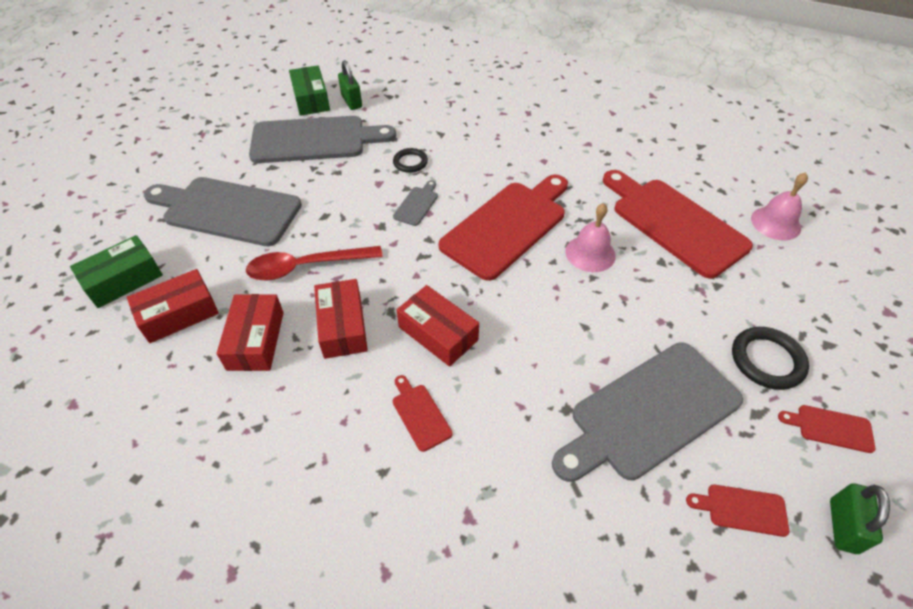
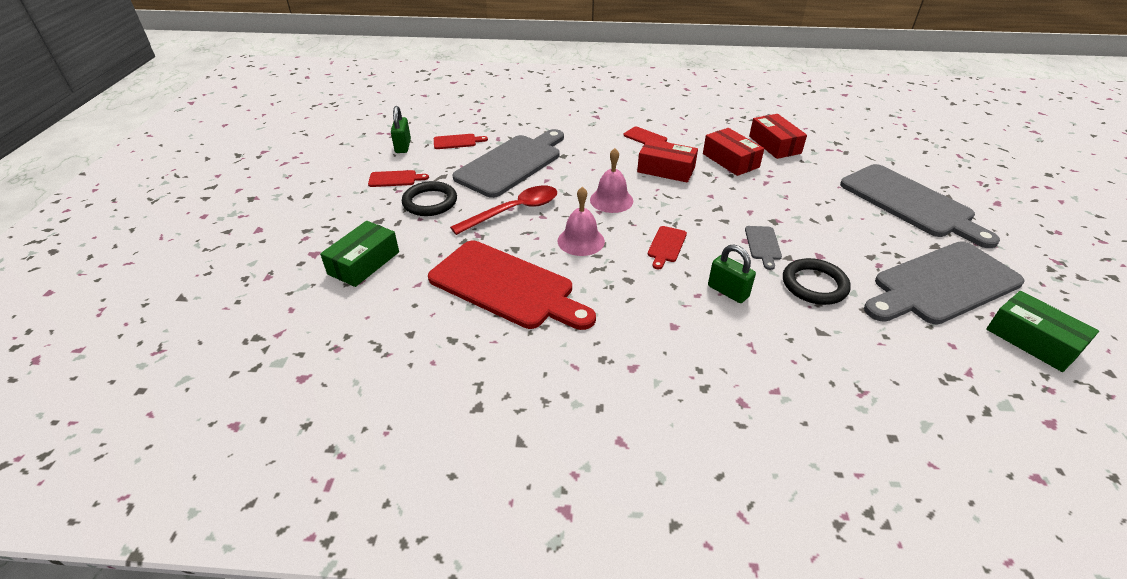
camera: 160 degrees right, 10 degrees down
(123, 280) = (901, 151): green box -> green box (364, 263)
(179, 314) = (838, 145): red box -> none
(227, 210) = (910, 203): grey cutting board -> grey cutting board turned 60 degrees clockwise
(306, 267) = (795, 183): red spoon -> red spoon (514, 211)
(351, 102) = (981, 351): green padlock -> green padlock (728, 291)
(410, 162) = (814, 285): black ring -> black ring, size x1.56
(507, 226) = (666, 246): red cutting board -> red cutting board, size x0.41
(775, 223) = (395, 313): pink bell -> pink bell (611, 200)

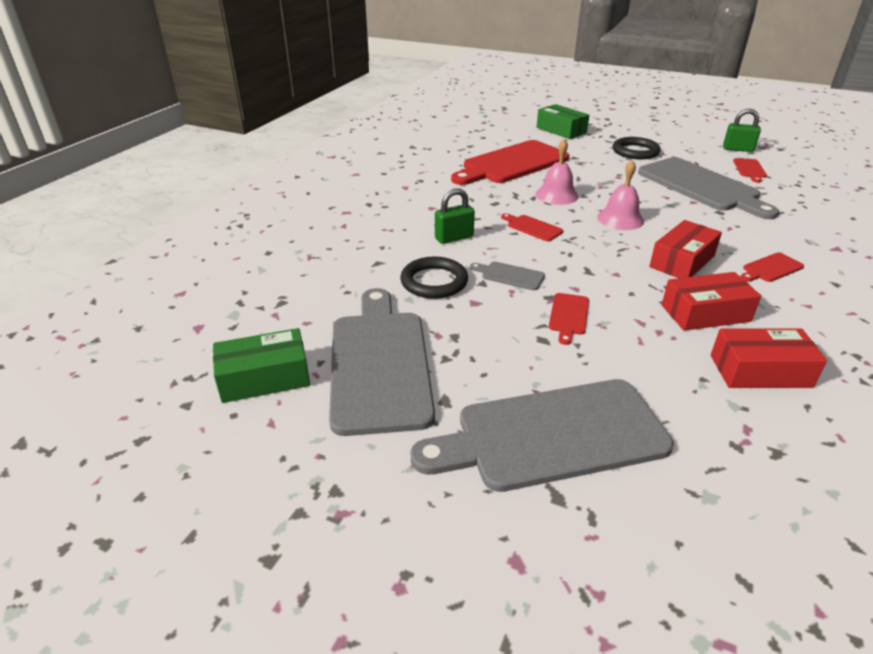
camera: 110 degrees right, 5 degrees down
(395, 179) = (676, 143): red cutting board -> red cutting board (568, 316)
(514, 211) = (612, 177): red spoon -> none

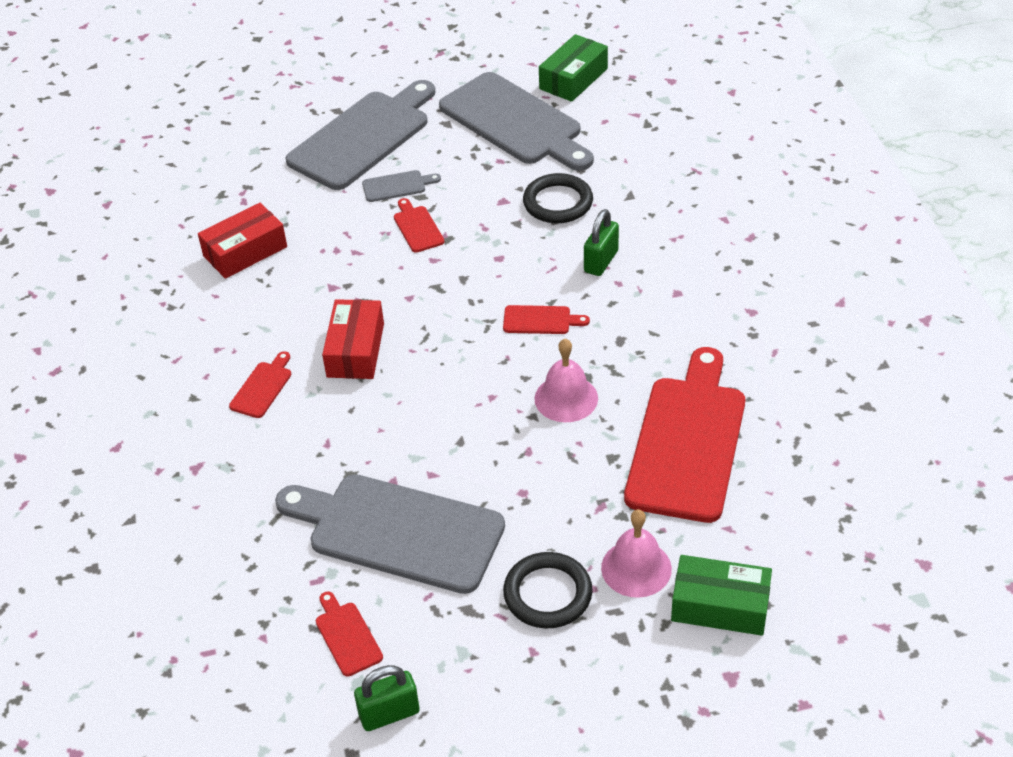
camera: 145 degrees right, 10 degrees up
(510, 275) = (501, 243): grey cutting board -> grey cutting board (397, 186)
(620, 219) = (459, 390): pink bell -> pink bell (636, 568)
(705, 313) = (306, 289): red box -> none

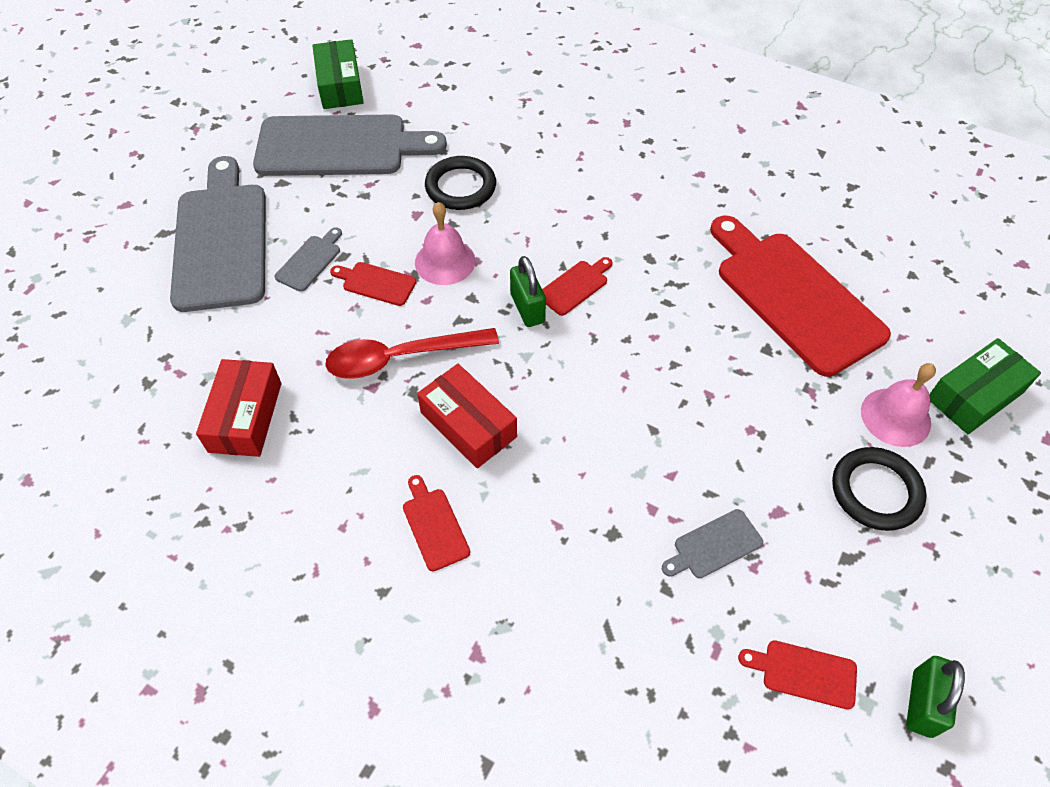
camera: 50 degrees left, 10 degrees up
(371, 282) = (401, 358): none -> red spoon
(398, 531) = (714, 545): grey cutting board -> grey cutting board, size x0.41
(566, 398) = (676, 331): pink bell -> pink bell (445, 261)
(601, 261) = (554, 209): green padlock -> green padlock (527, 308)

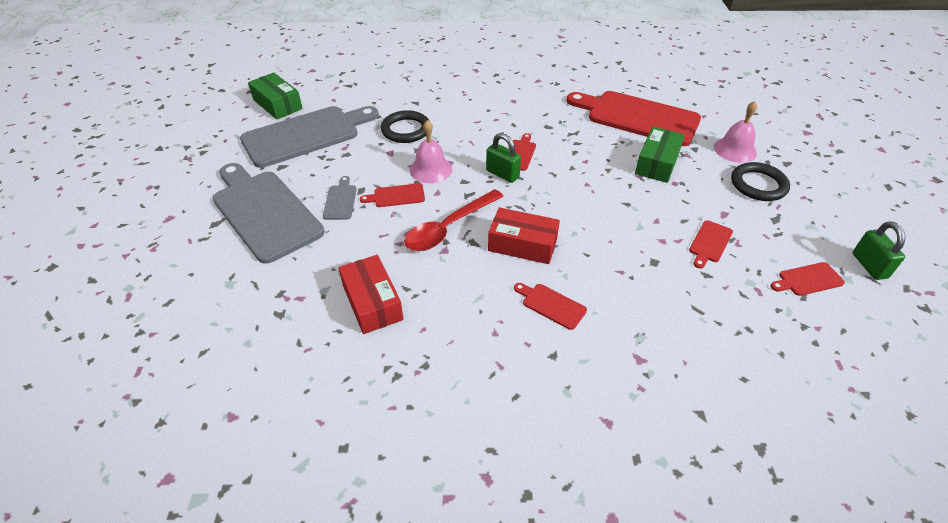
camera: 30 degrees left, 10 degrees down
(714, 545) = (709, 243): grey cutting board -> red cutting board
(975, 395) = (759, 127): green box -> green box (657, 163)

